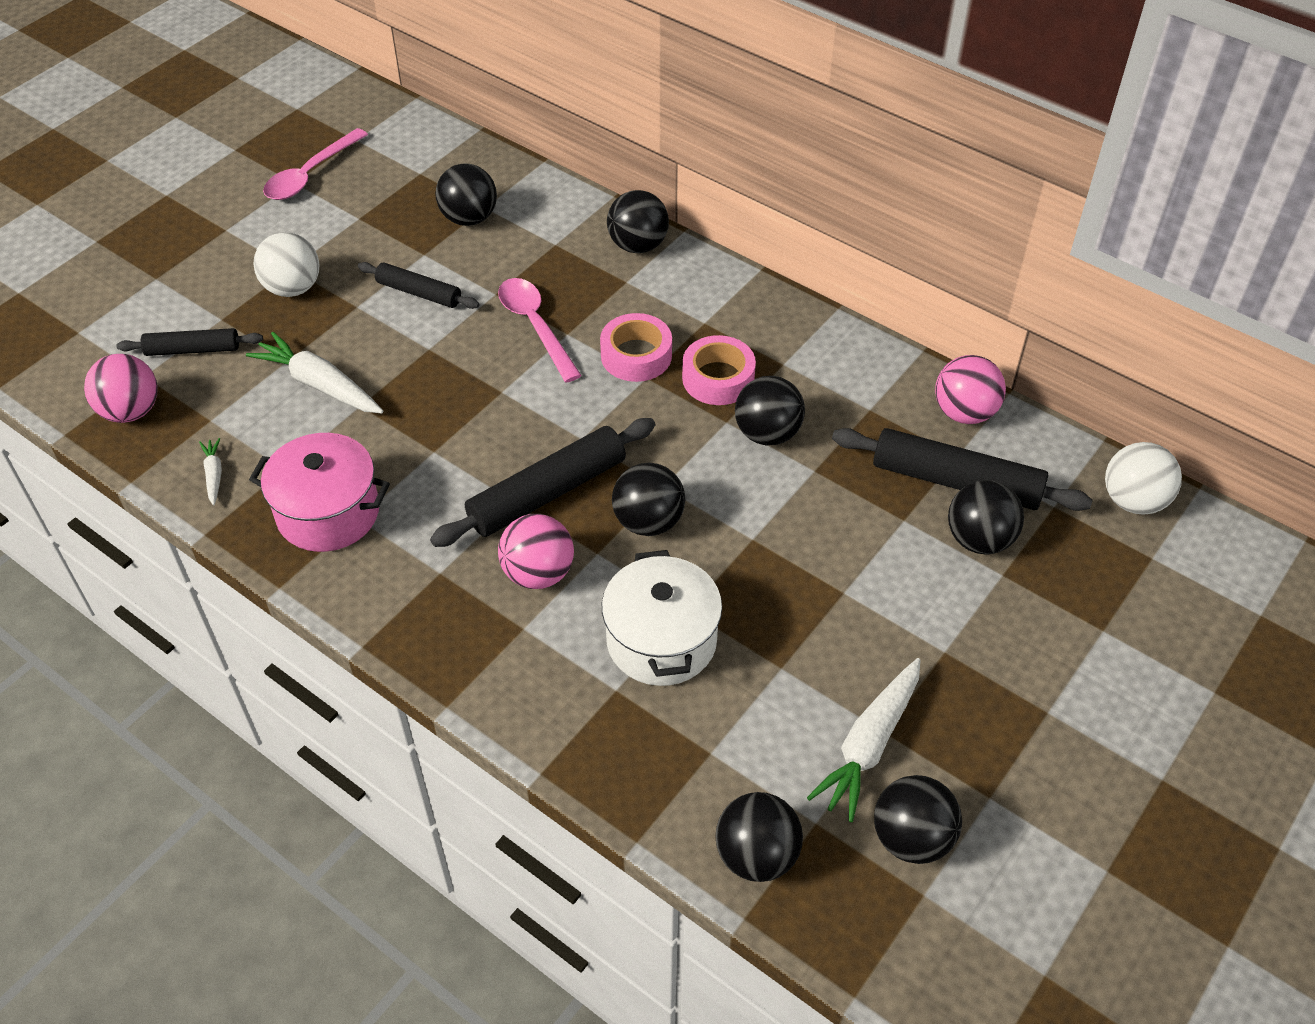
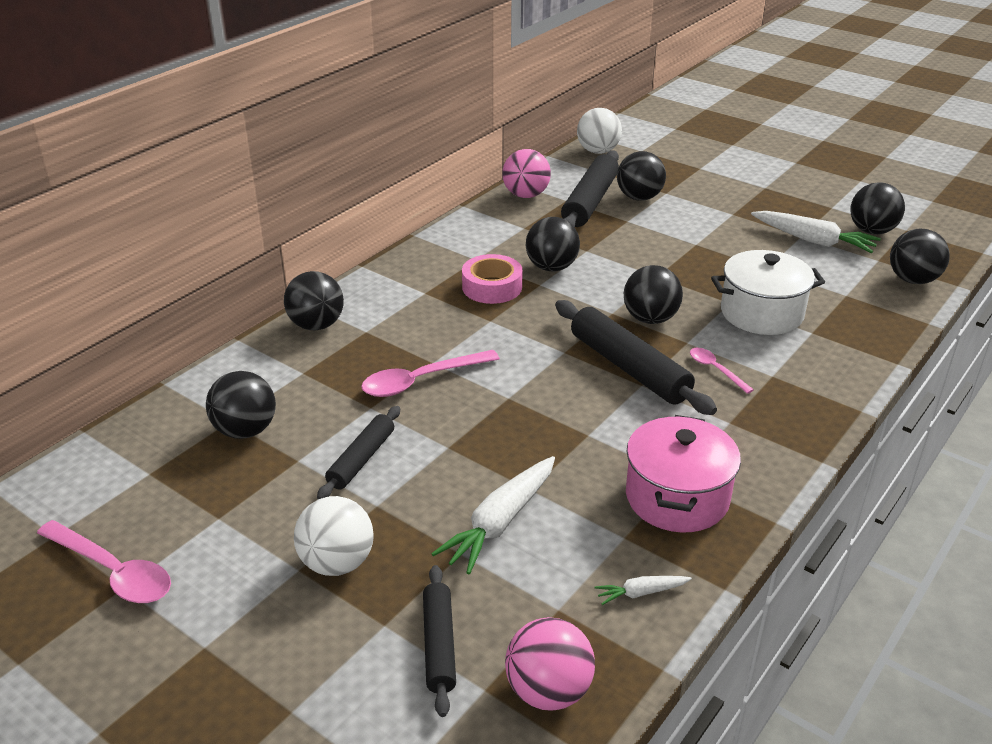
camera: 90 degrees left, 15 degrees down
(538, 573) = (715, 370): pink ball -> pink spoon
(636, 355) = (463, 325): pink tape -> none

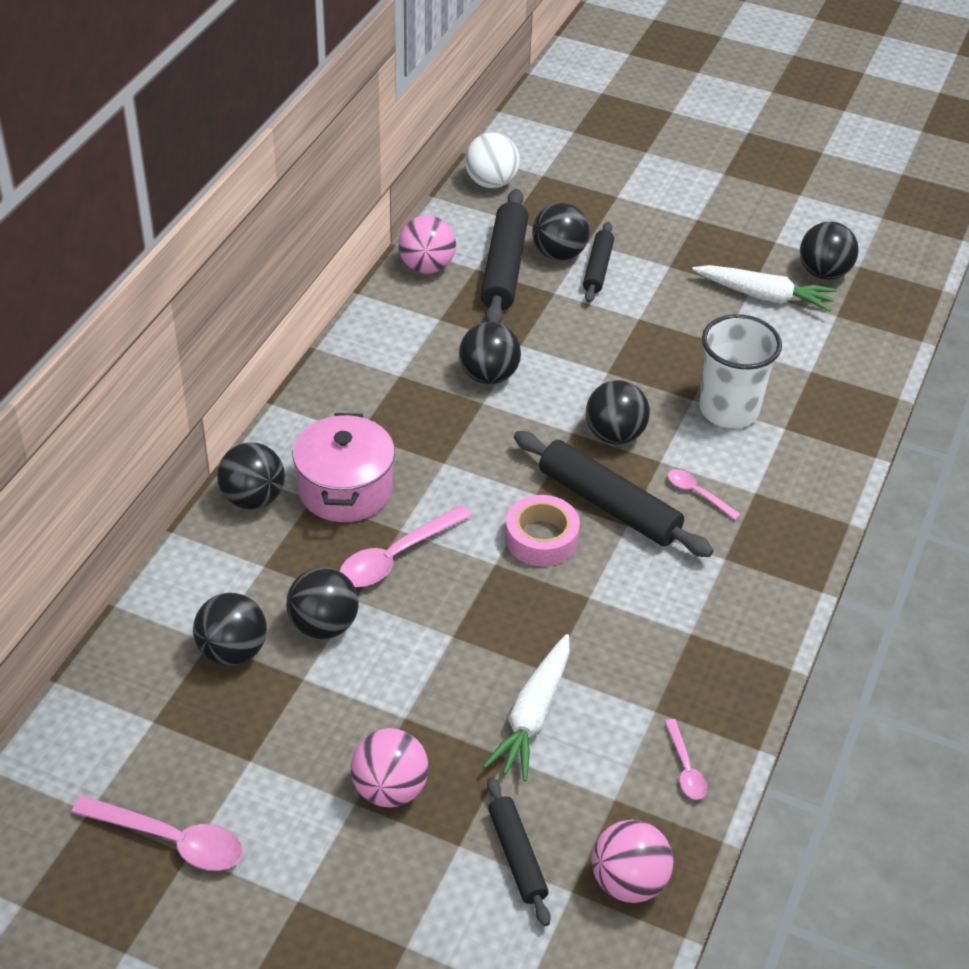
camera: 15 degrees left, 10 degrees up
(337, 563) = (390, 789): white ball -> pink ball
(361, 459) = (369, 666): black rolling pin -> black rolling pin (597, 268)
(492, 287) = (431, 414): pink tape -> pink tape (541, 538)
(641, 593) = (685, 768): white carrot -> pink spoon
(677, 497) = (694, 657): pink pot -> pink pot (345, 489)
(761, 313) = (729, 410): white pot -> white cup
(912, 280) = (875, 340): black ball -> black ball (324, 625)

